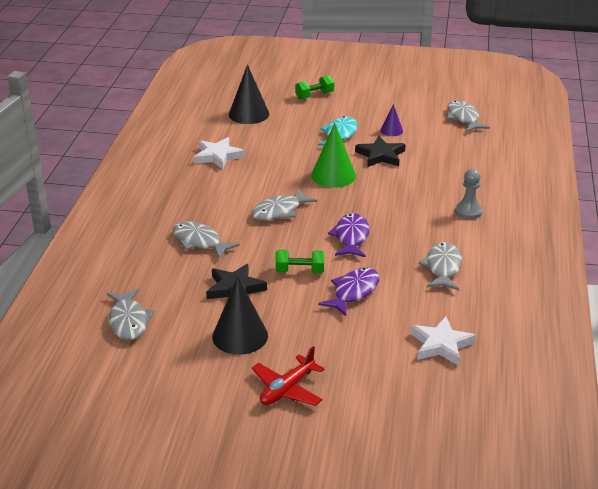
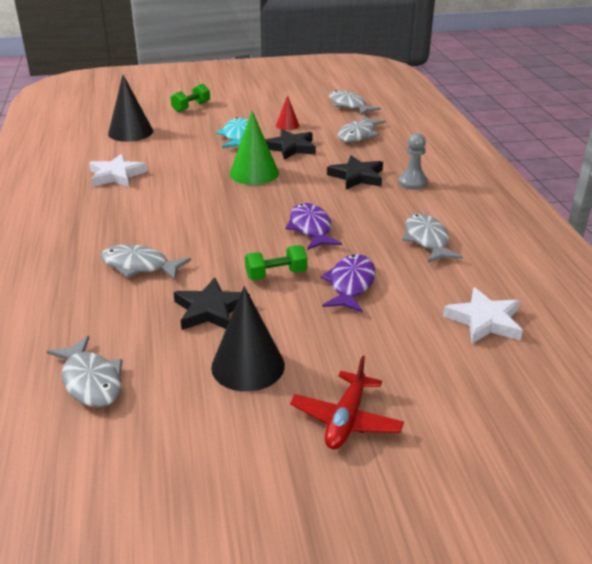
camera: 20 degrees left, 0 degrees up
(279, 211) = (216, 217): grey fish -> grey fish (358, 135)
(391, 130) = (287, 125): purple cone -> red cone
(422, 196) = (357, 176): none -> black star

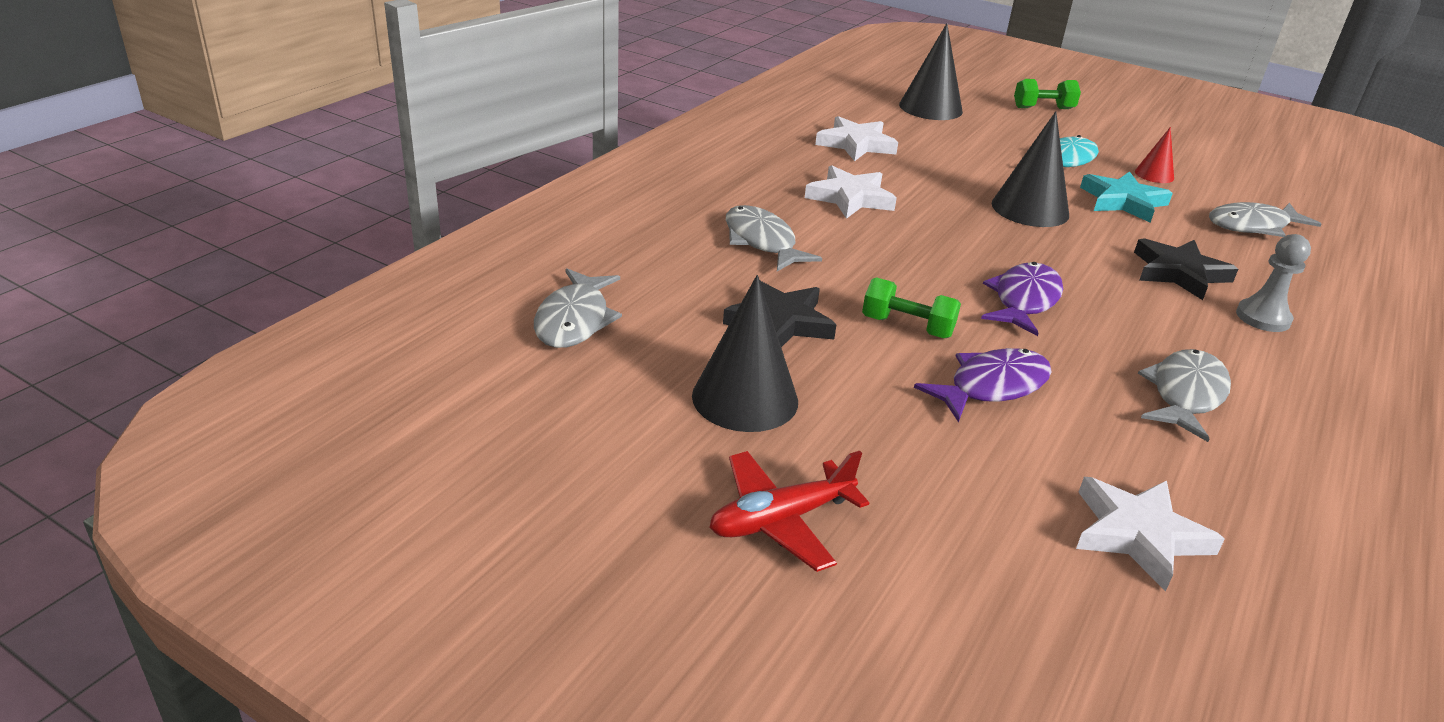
camera: 40 degrees right, 0 degrees up
(155, 212) = (850, 198): none -> white star
(254, 173) = (1030, 209): green cone -> black cone
(291, 148) = (1123, 201): black star -> turquoise star
(349, 105) = (1288, 186): grey fish -> none

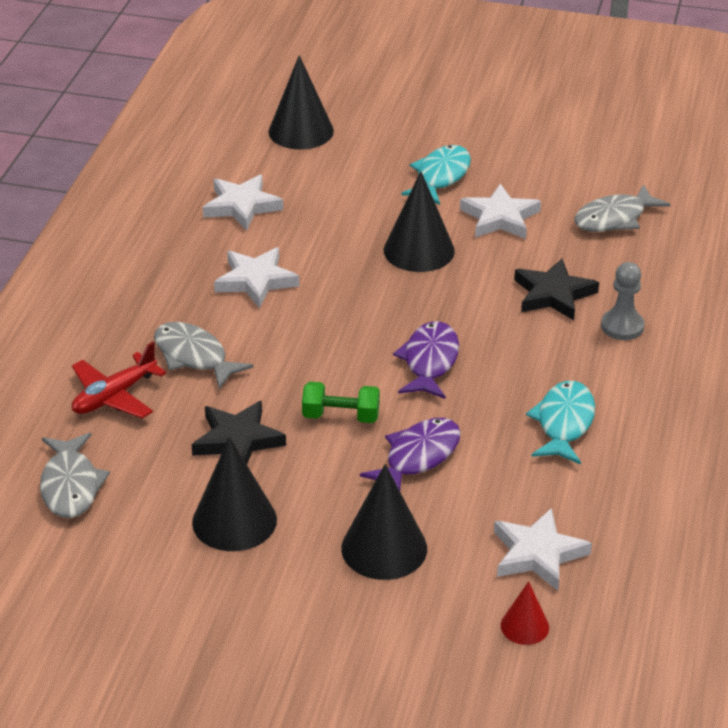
camera: 15 degrees left, 5 degrees up
(781, 520) = (293, 613): red plane -> red plane (114, 396)
(925, 474) = (384, 548): none -> black cone
(1043, 108) = (411, 102): green dumbbell -> none
(1123, 201) = (500, 218): turquoise star -> white star
(1154, 174) = (525, 173): red cone -> red cone (524, 626)
(1185, 395) = (564, 423): grey fish -> turquoise fish

